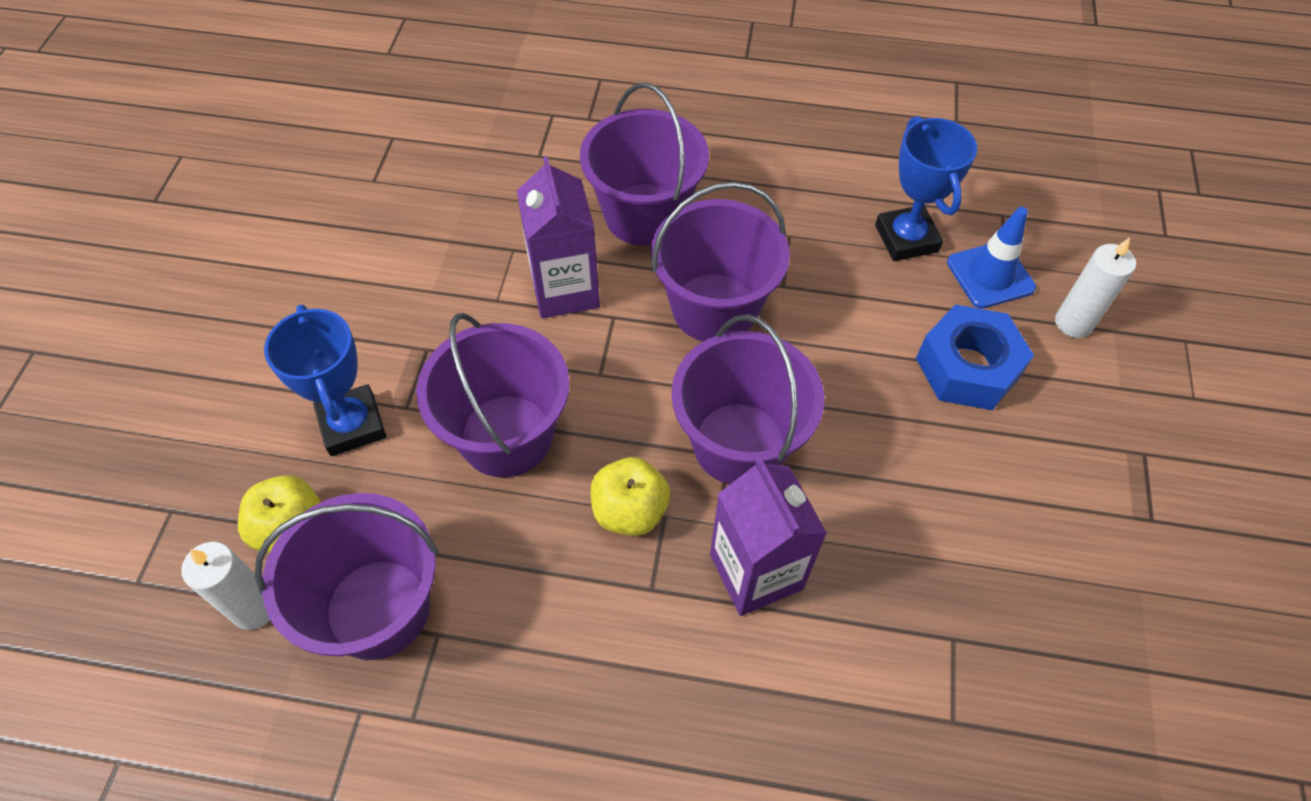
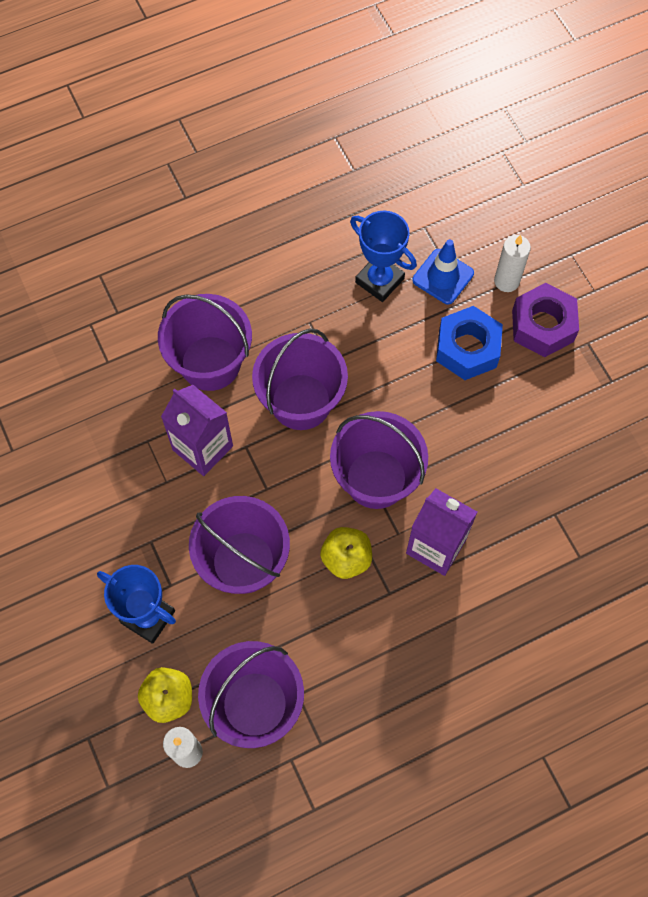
camera: 35 degrees left, 10 degrees up
(1090, 398) = (542, 326): none -> purple nut

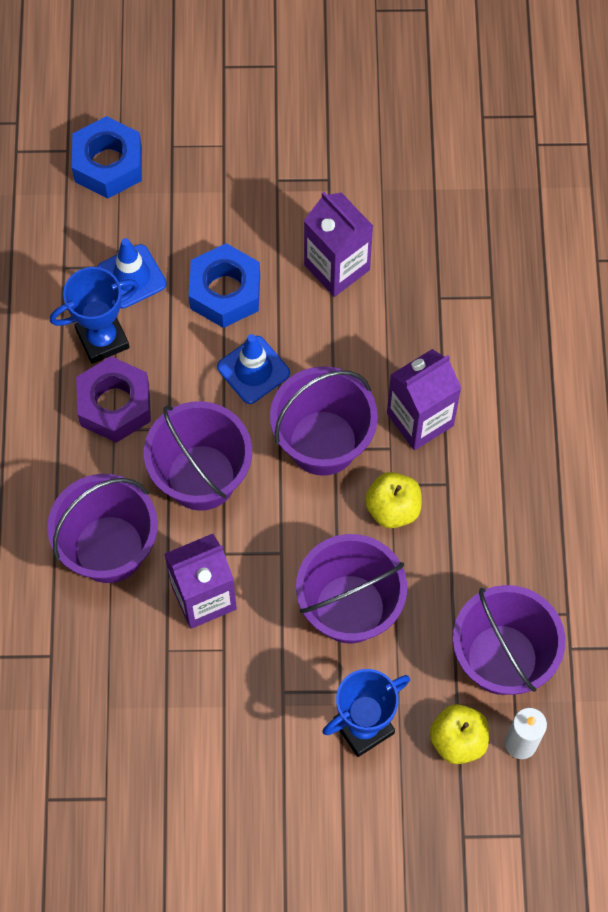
camera: 65 degrees left, 0 degrees up
(411, 399) = (253, 370): none -> blue traffic cone
(506, 281) = (169, 219): white candle -> none
(528, 217) = (108, 164): none -> blue nut
(536, 422) = (337, 267): none -> purple carton
(542, 326) = (237, 211): purple nut -> purple nut (115, 405)

